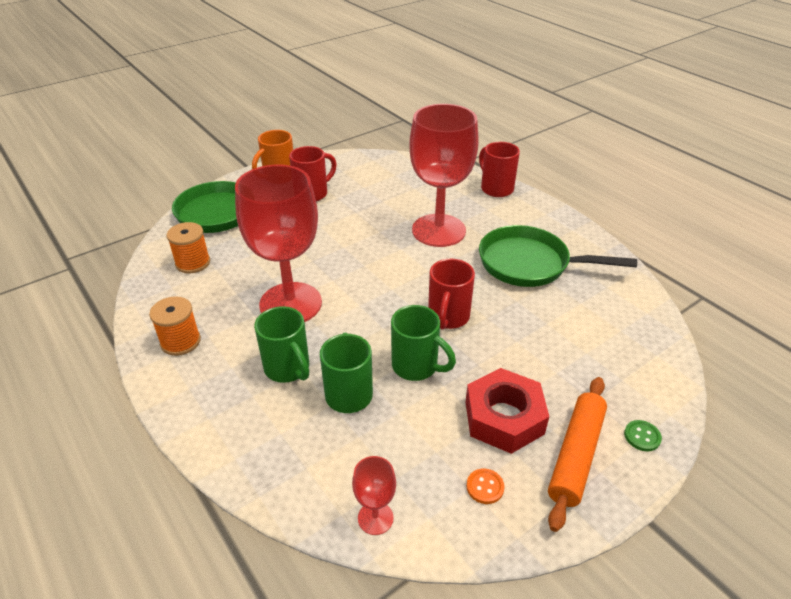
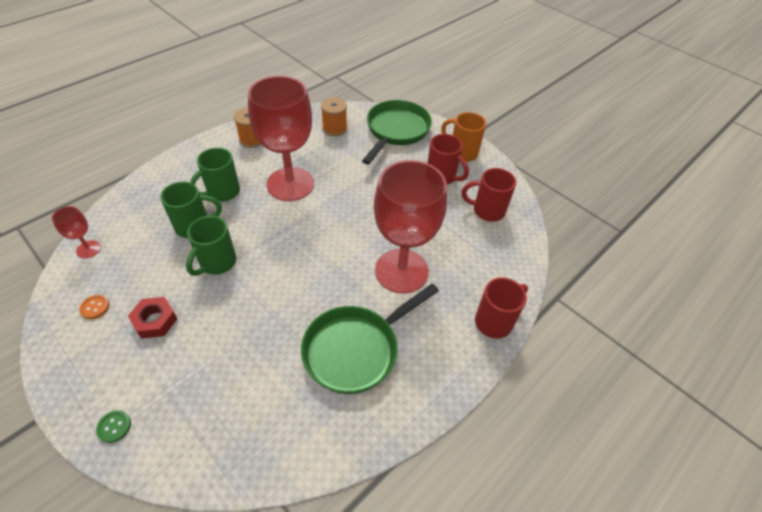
camera: 80 degrees right, 10 degrees up
(448, 317) = (273, 281): red mug -> red mug (487, 211)
(504, 418) = (155, 321): red nut -> red nut, size x0.64
(529, 264) = (356, 349): green pan -> green pan turned 135 degrees counterclockwise
(575, 455) = (107, 370): orange rolling pin -> none

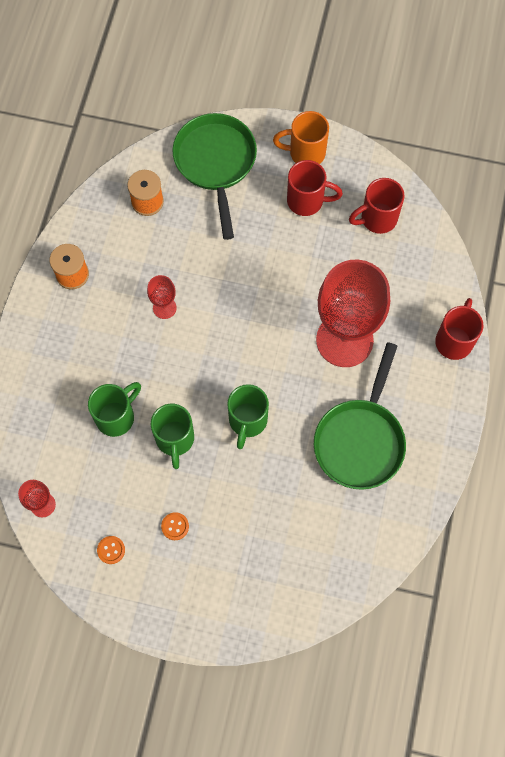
camera: 30 degrees left, 20 degrees up
(114, 427) = (229, 622): green button -> none
(155, 321) = (175, 526): red nut -> orange button
(222, 192) = (106, 362): green mug -> green mug (247, 421)
(290, 184) = (164, 308): red goblet -> red goblet, size x0.42

